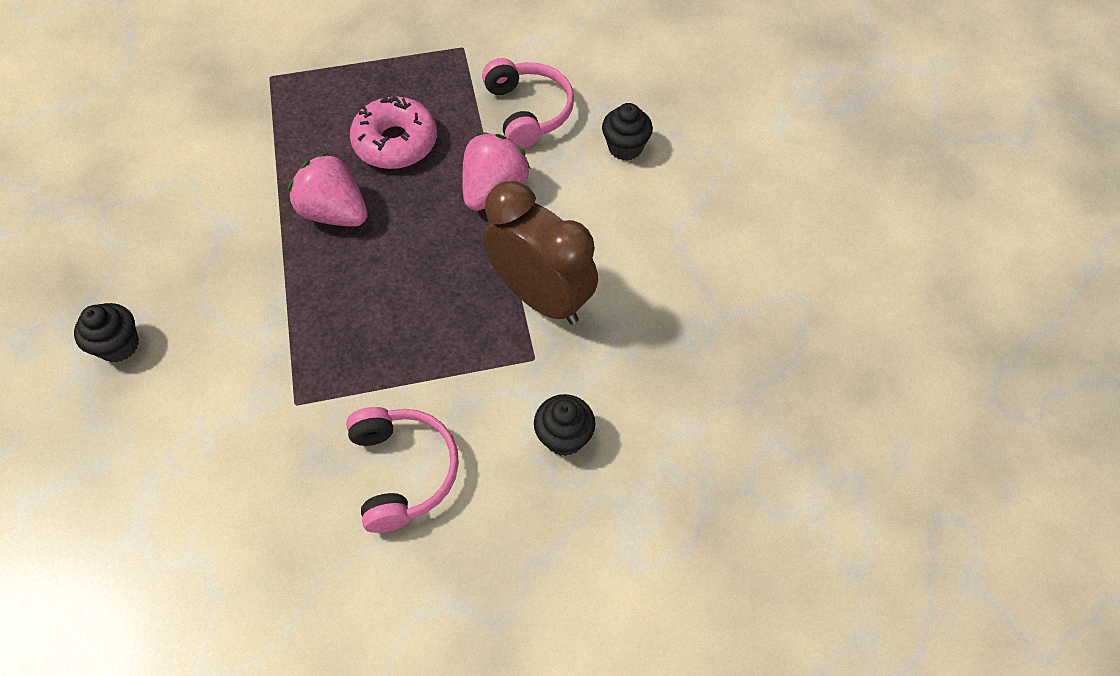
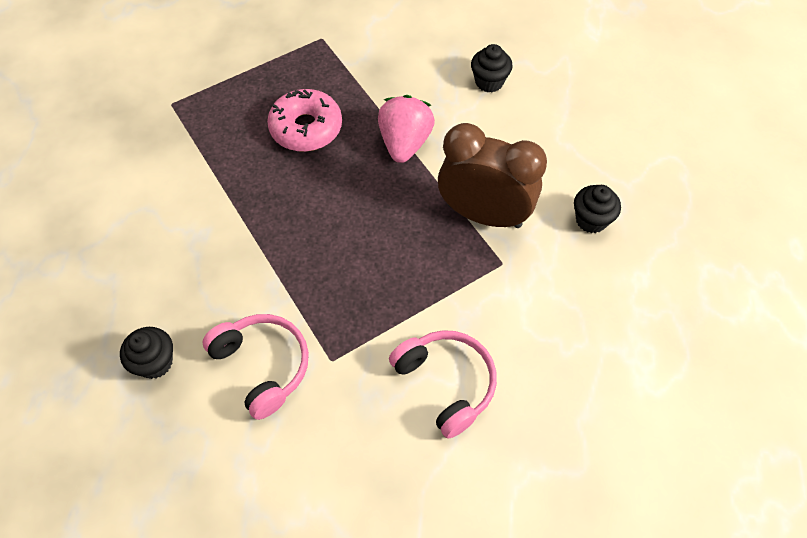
camera: 20 degrees left, 0 degrees up
(335, 213) = (285, 198): pink strawberry -> none
(528, 111) = (400, 75): pink headphones -> pink headphones (262, 366)
(564, 437) = (555, 315): black cupcake -> black cupcake (591, 220)

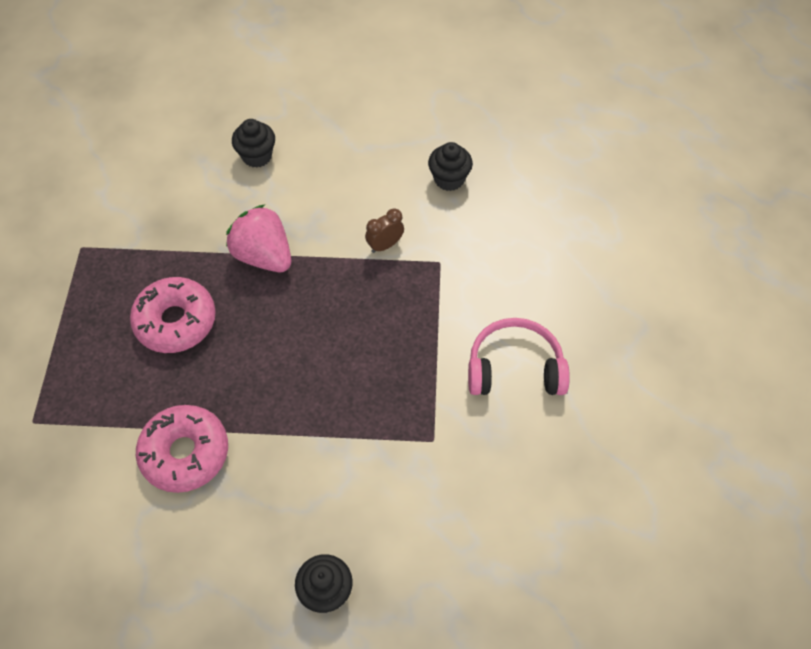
camera: 55 degrees left, 0 degrees up
(206, 202) = (185, 453): none -> pink donut
(262, 366) = (398, 499): pink headphones -> none
(484, 215) = (385, 245): brown clock -> brown clock, size x0.41

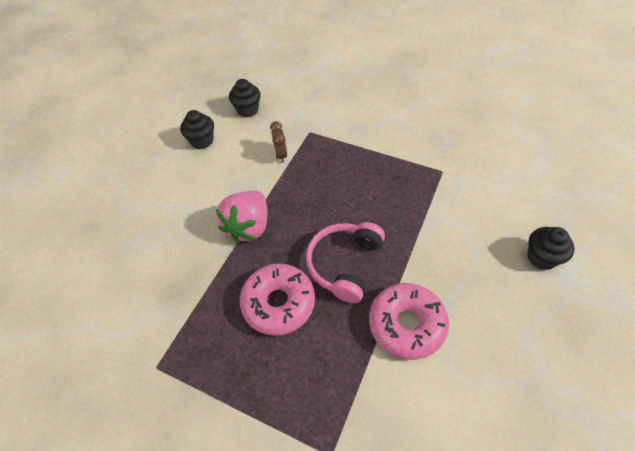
camera: 65 degrees left, 5 degrees down
(257, 156) = (152, 208): black cupcake -> black cupcake (202, 141)
(263, 256) = (249, 227): pink strawberry -> pink strawberry turned 45 degrees counterclockwise
(514, 368) = (404, 120): pink headphones -> pink headphones (344, 264)

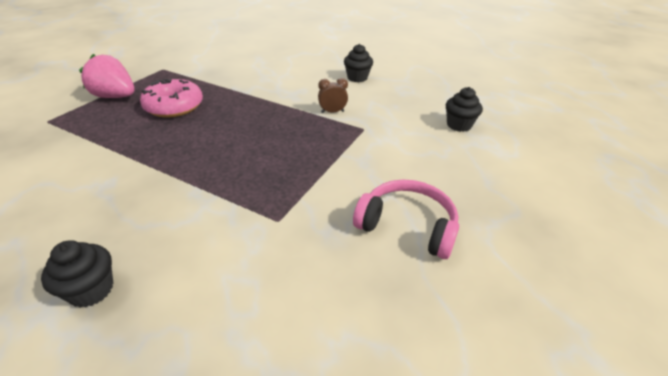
camera: 90 degrees right, 15 degrees down
(247, 110) = (398, 97): black cupcake -> black cupcake (459, 125)
(249, 227) = (253, 96): pink strawberry -> pink strawberry (115, 97)
(344, 264) = (188, 137): pink headphones -> pink headphones (407, 226)
(406, 324) = (104, 163): pink donut -> none

